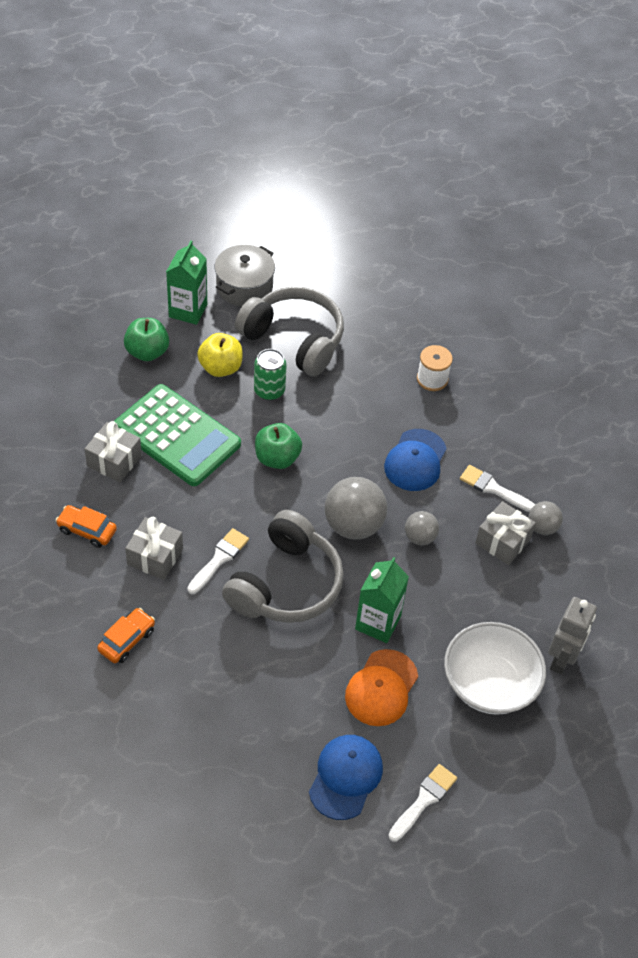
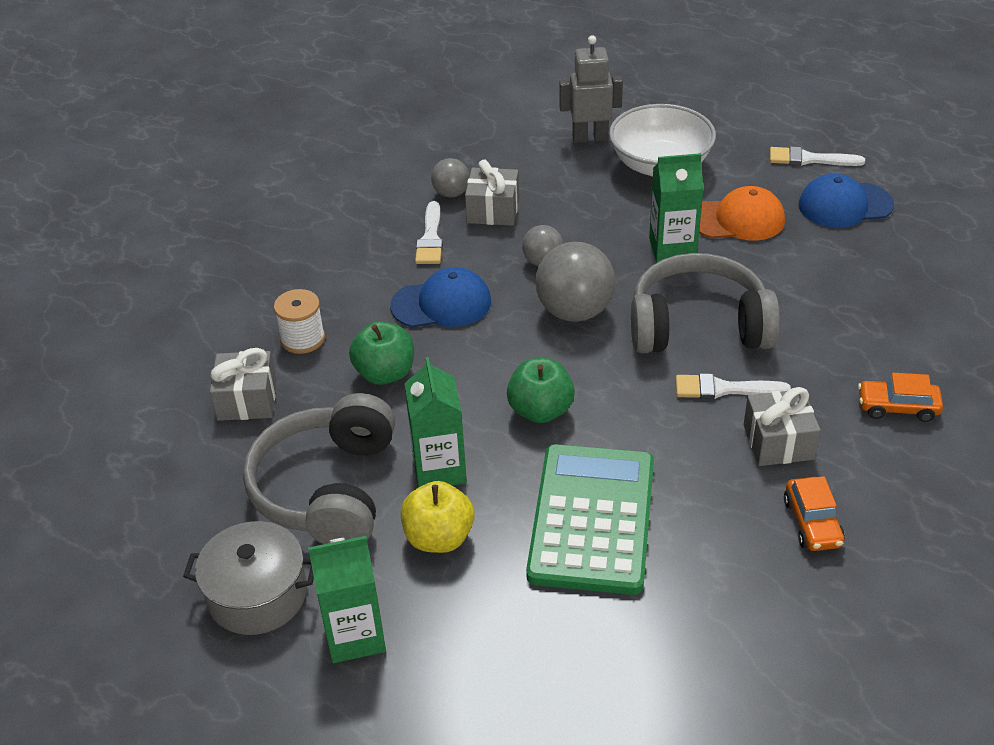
camera: 115 degrees left, 10 degrees down
(114, 461) = (690, 559): grey gift -> grey gift (247, 400)
(147, 352) = (475, 636): green apple -> green apple (385, 373)
(269, 390) = (439, 469): green can -> green carton

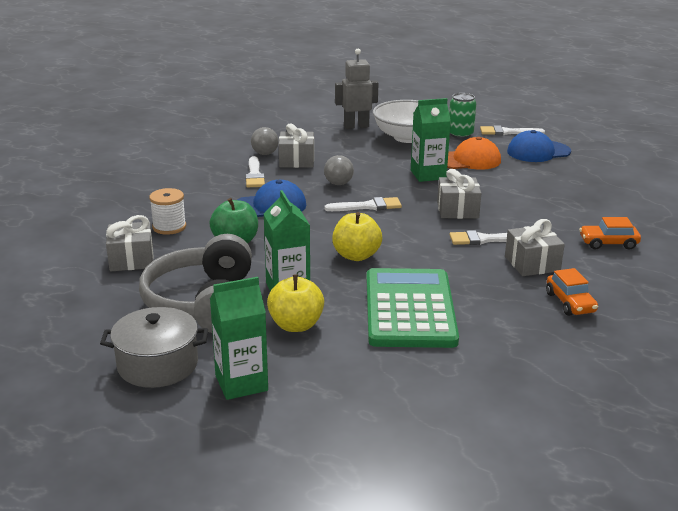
camera: 10 degrees left, 15 degrees down
(540, 411) = (356, 256): green apple -> yellow apple
(574, 311) = (368, 206): grey ball -> white brush
(698, 326) = (457, 210): grey headphones -> grey gift
(738, 162) = (460, 134): none -> green can

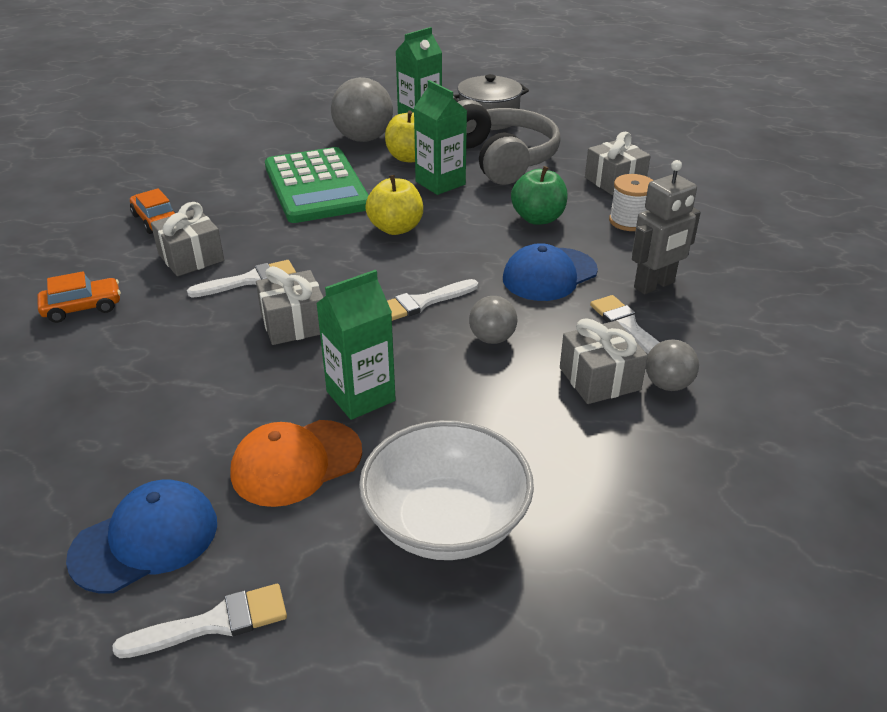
camera: 160 degrees right, 10 degrees up
(330, 364) = (363, 139): none -> grey ball
(356, 126) = (583, 540): grey robot -> grey robot (654, 285)
(460, 134) = (331, 572): green can -> none

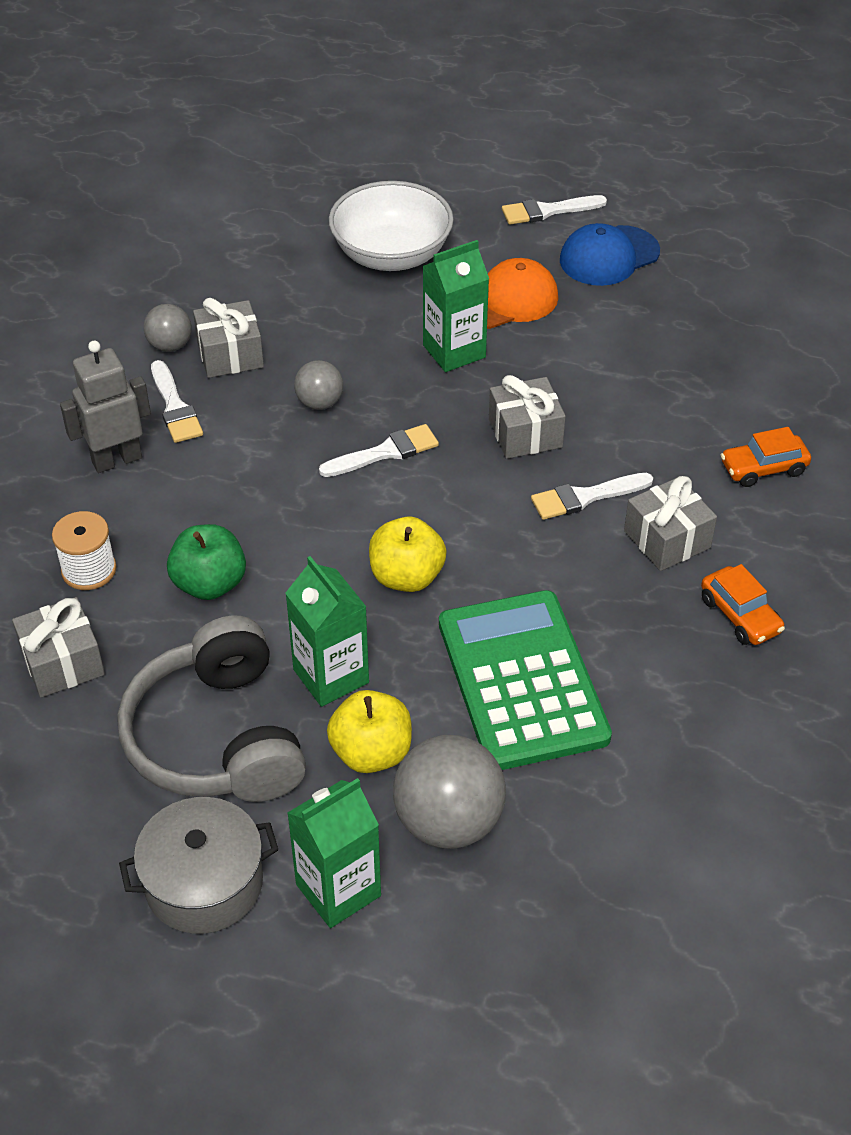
camera: 175 degrees left, 10 degrees up
(549, 275) = (231, 483): blue cap -> none

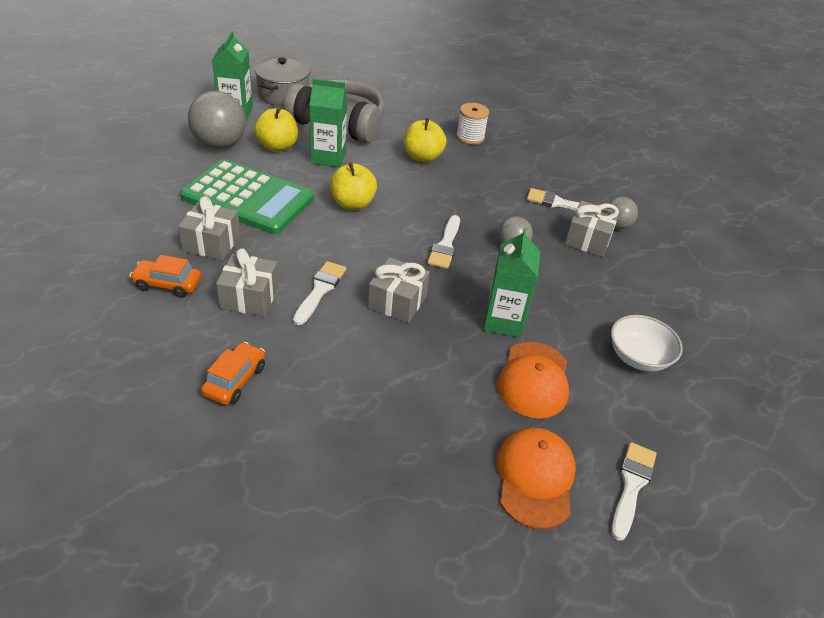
camera: 125 degrees right, 5 degrees down
(63, 662) = (425, 113): grey gift -> grey gift (212, 243)
(117, 460) = (536, 172): grey robot -> none
(210, 584) = (422, 157): green apple -> yellow apple
(391, 255) = (638, 357): white bowl -> white bowl, size x0.65
(609, 256) = (535, 478): blue cap -> orange cap

